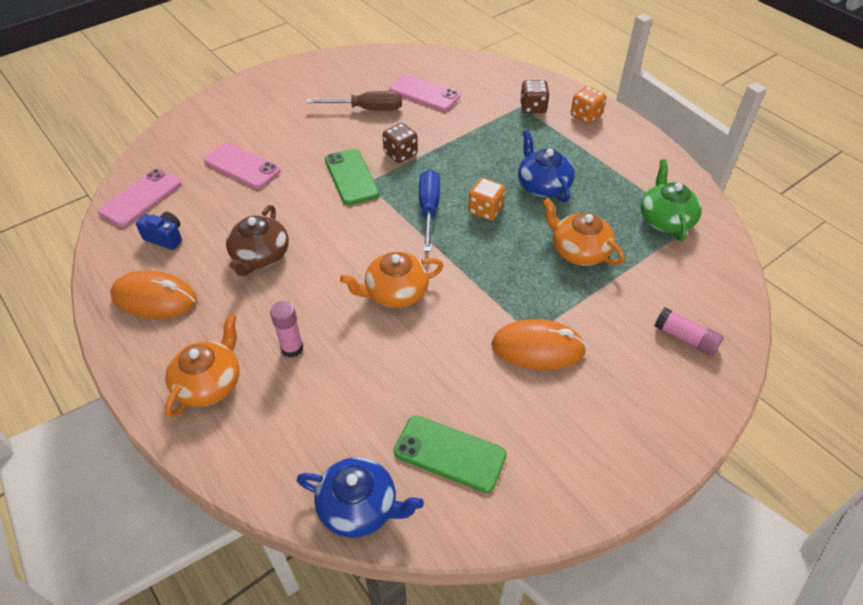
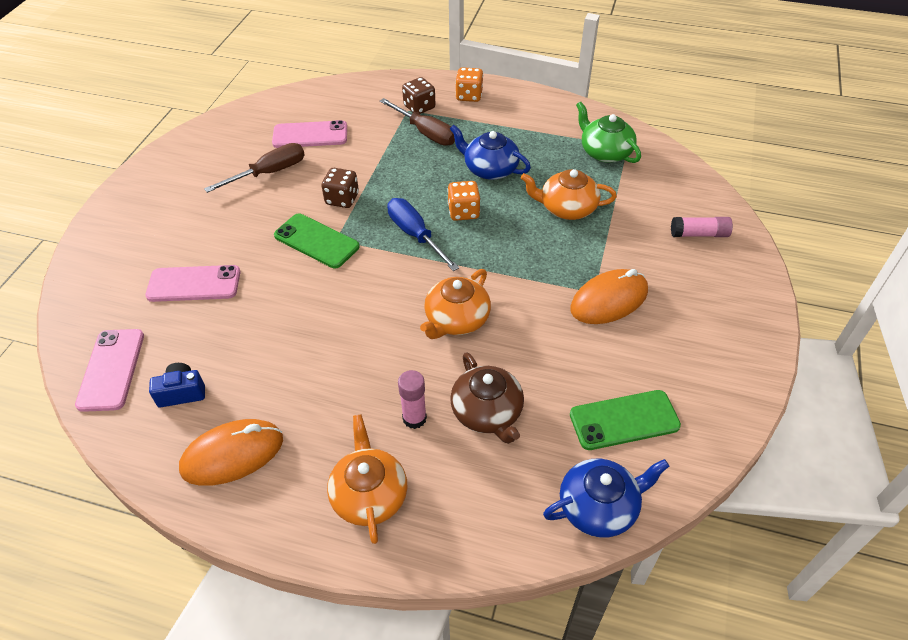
camera: 35 degrees left, 0 degrees up
(260, 256) = (300, 356): brown teapot -> brown teapot (487, 412)
(517, 131) = (425, 133): none -> brown screwdriver

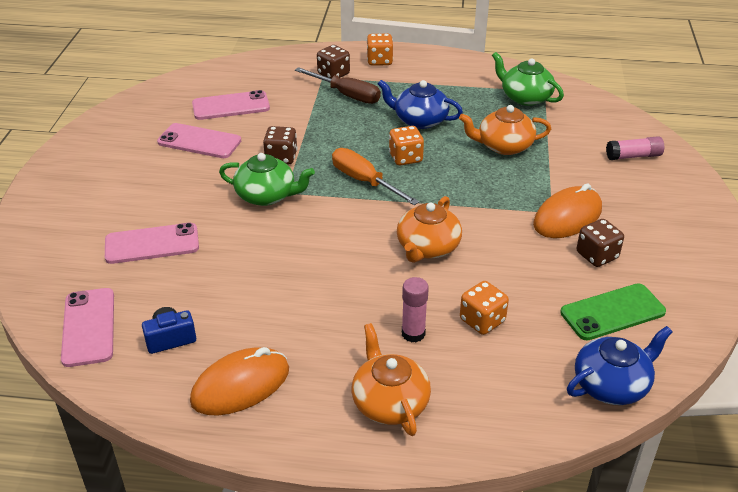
camera: 10 degrees left, 10 degrees down
(269, 173) = (199, 141): brown screwdriver -> pink phone
(316, 241) = (267, 195): green phone -> green teapot
(415, 235) = (364, 181): blue screwdriver -> orange screwdriver
(487, 412) = (482, 321): brown teapot -> orange dice
(627, 350) = (597, 255): none -> brown dice

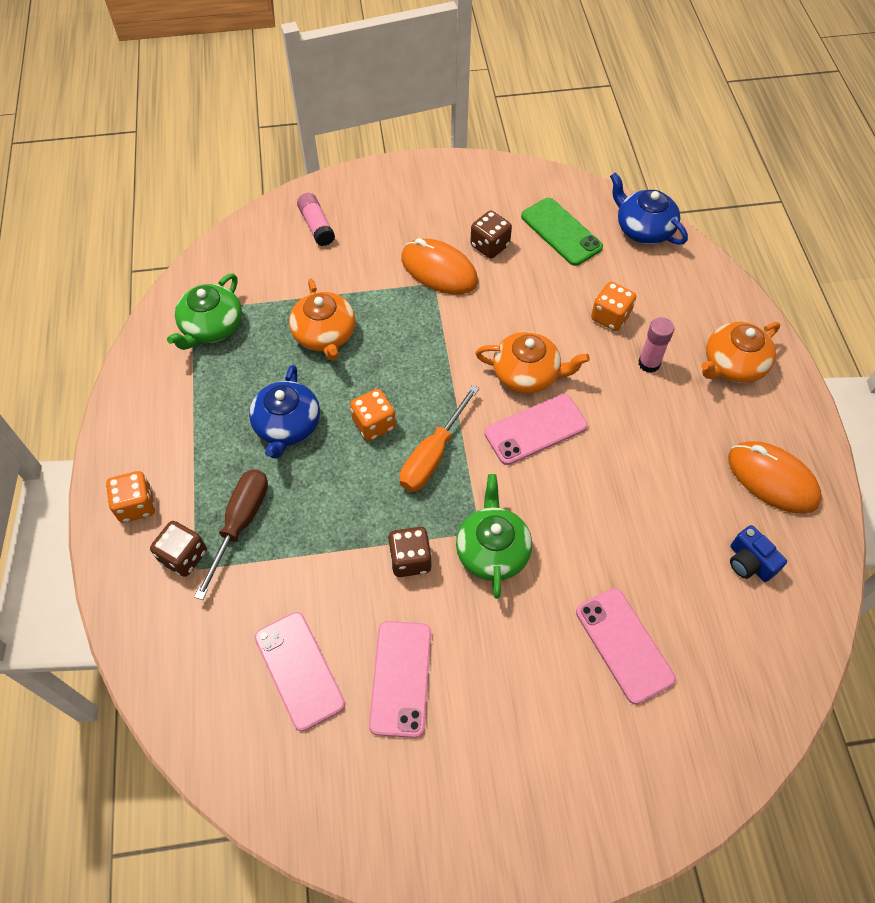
camera: 105 degrees left, 20 degrees up
(88, 327) = (772, 650): pink phone -> pink phone (535, 429)

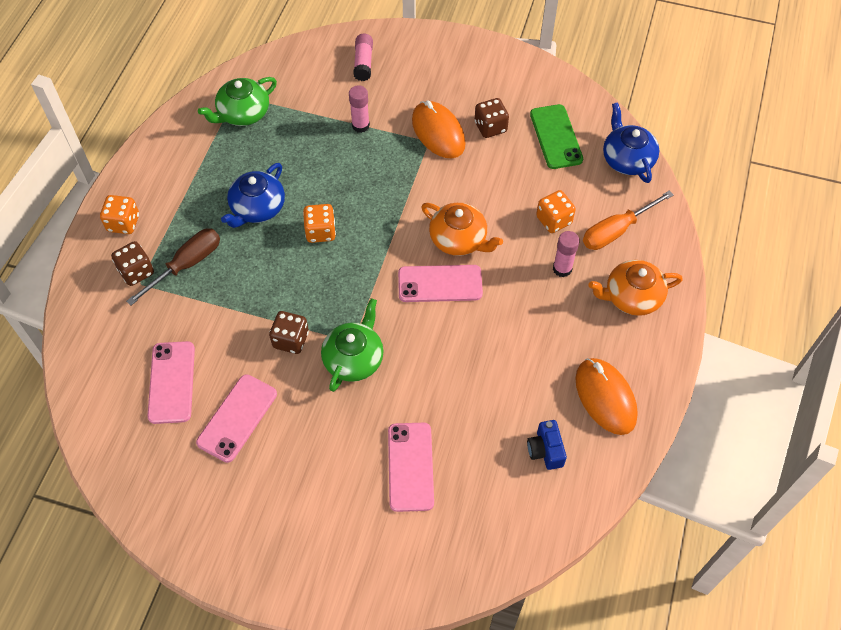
camera: 25 degrees right, 0 degrees up
(325, 335) = (322, 150): orange teapot -> none
(352, 293) = (360, 126): none -> pink glue stick
(433, 455) = (350, 272): orange screwdriver -> orange screwdriver (616, 231)

